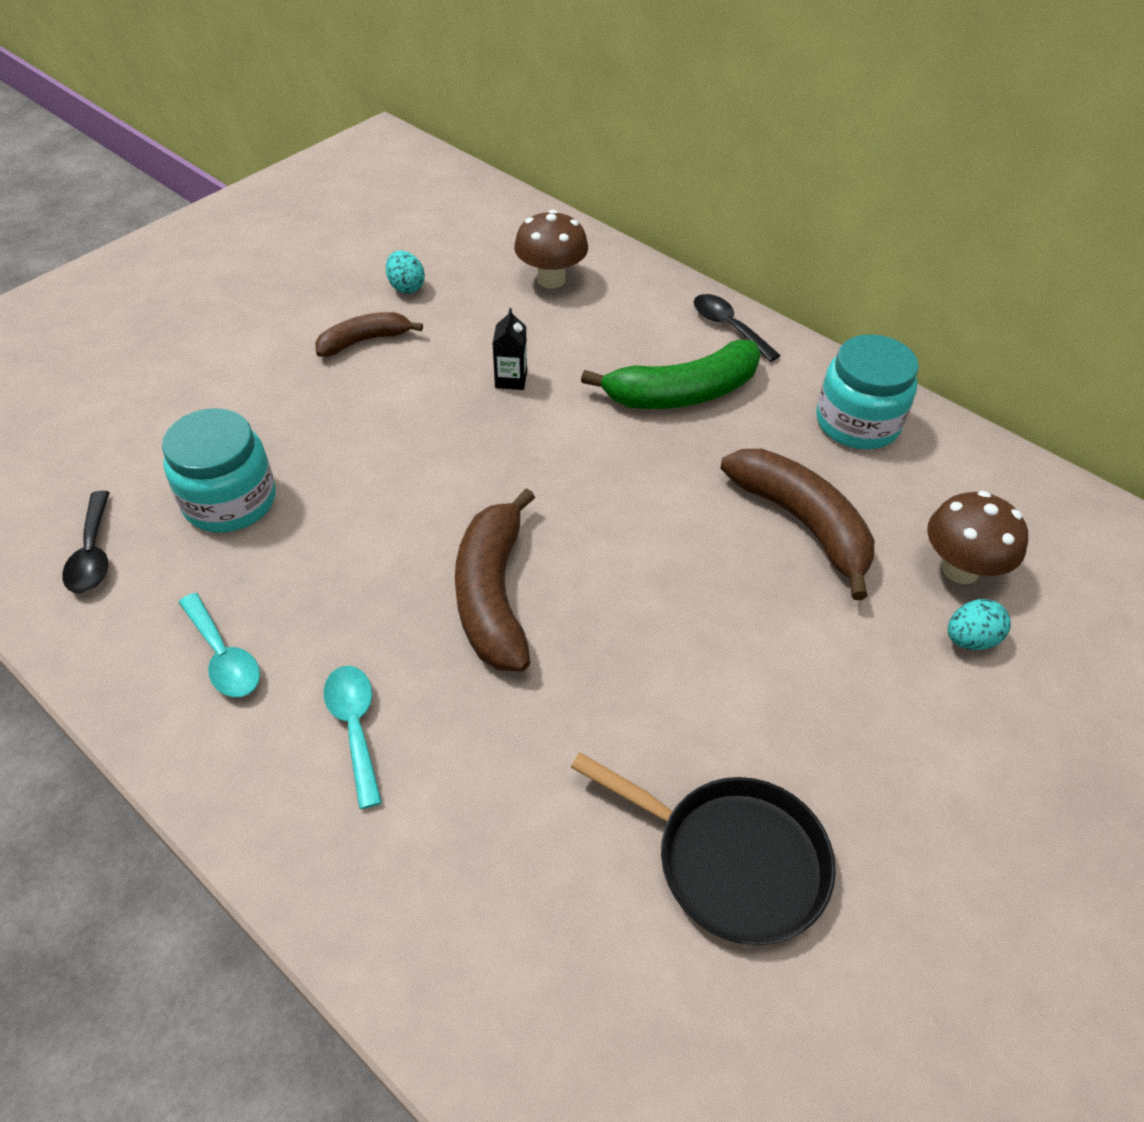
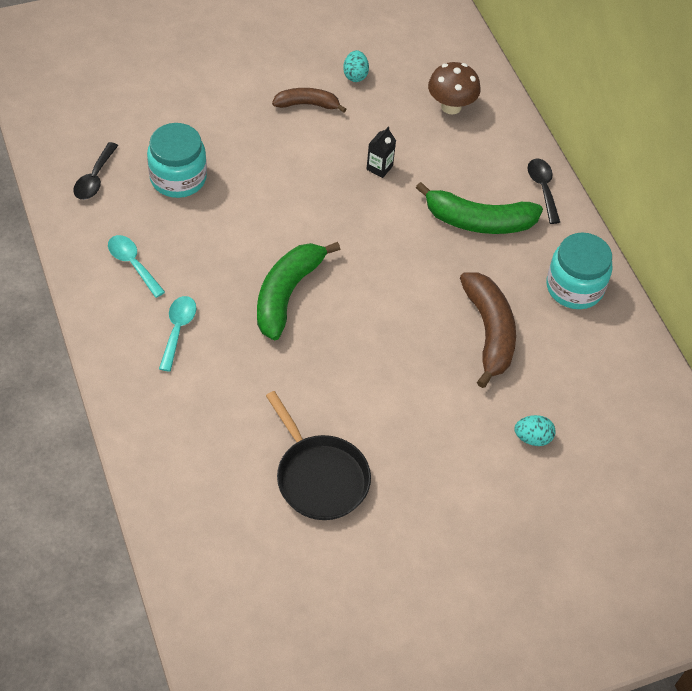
camera: 25 degrees right, 5 degrees up
(223, 656) = (133, 264): turquoise spoon -> turquoise spoon turned 150 degrees clockwise
(493, 595) = (287, 294): brown banana -> green banana
(960, 569) = (561, 399): brown mushroom -> none

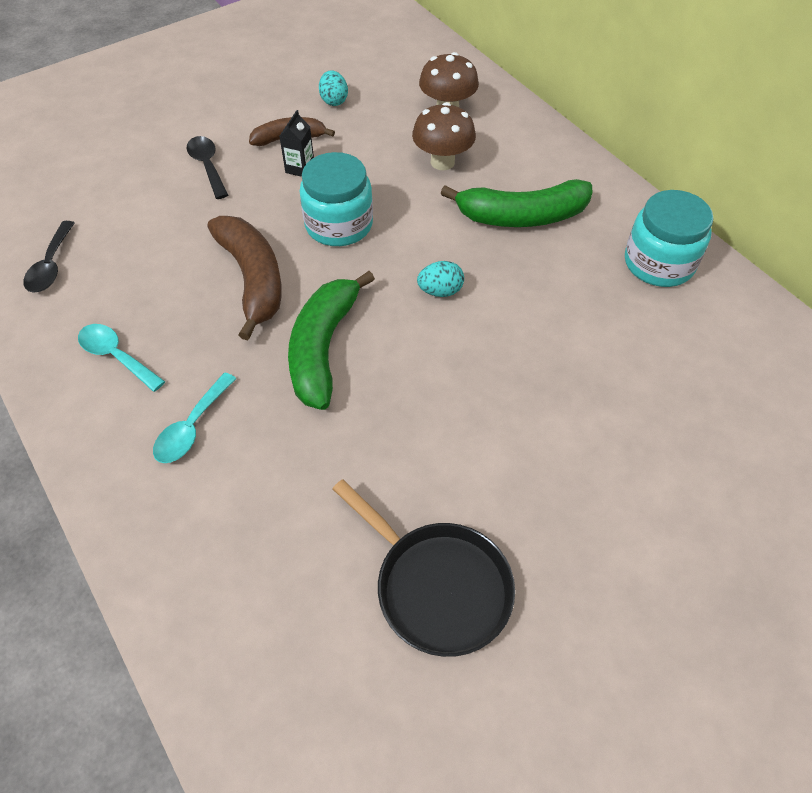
camera: 10 degrees left, 0 degrees up
(178, 178) = (156, 243): turquoise jar -> turquoise jar (339, 225)
(178, 330) = (192, 427): turquoise spoon -> turquoise spoon turned 150 degrees counterclockwise
(379, 168) = (390, 184): black carton -> black carton (300, 168)
(430, 156) = (442, 162): none -> brown mushroom
(489, 332) = (584, 337): brown banana -> brown banana (253, 279)
(532, 438) = (692, 456): turquoise egg -> turquoise egg (440, 291)
(543, 188) = (578, 169): black spoon -> black spoon (208, 166)

